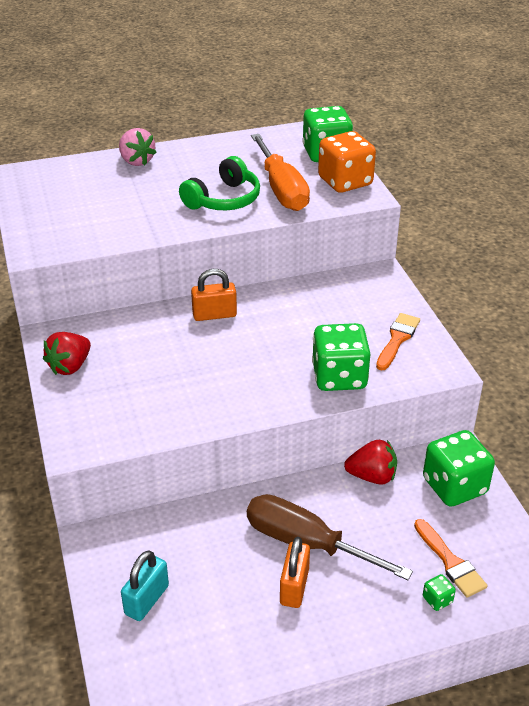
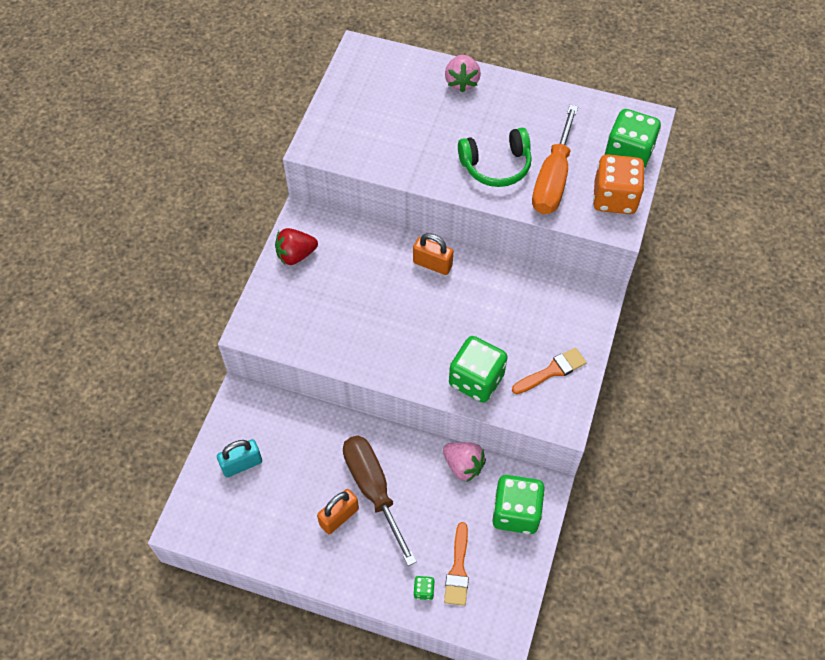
camera: 35 degrees right, 20 degrees up
(372, 476) = (463, 465): red strawberry -> pink strawberry

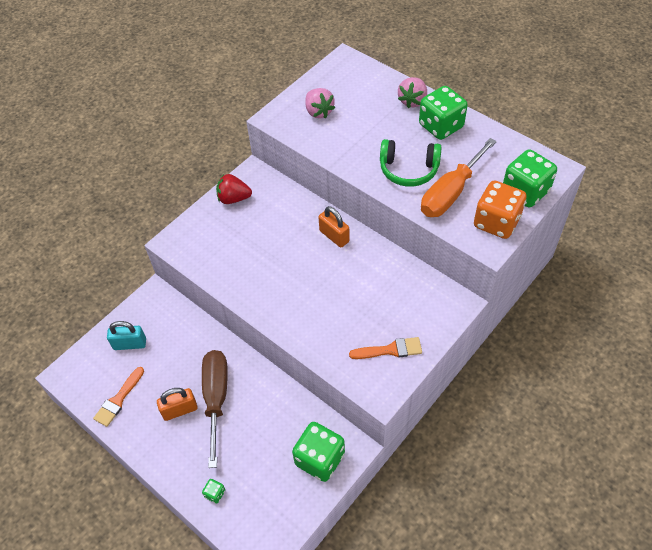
camera: 25 degrees right, 5 degrees down
(458, 569) = (250, 487): orange brush -> orange brush (118, 399)
(463, 465) = (295, 405): pink strawberry -> pink strawberry (319, 112)
(476, 380) = (324, 336): green dice -> green dice (441, 126)

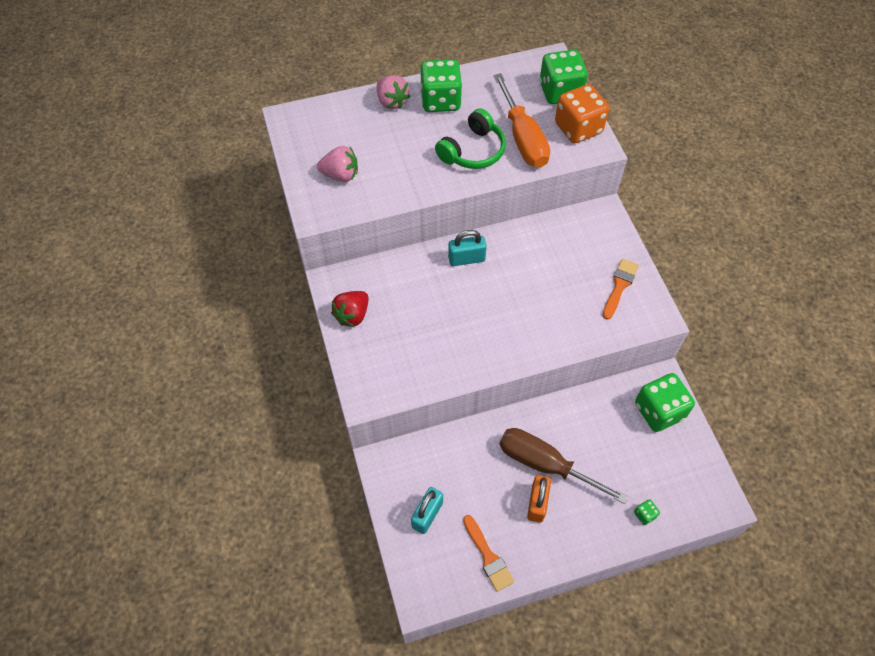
camera: 60 degrees left, 5 degrees up
(334, 236) = (466, 259): orange padlock -> turquoise padlock

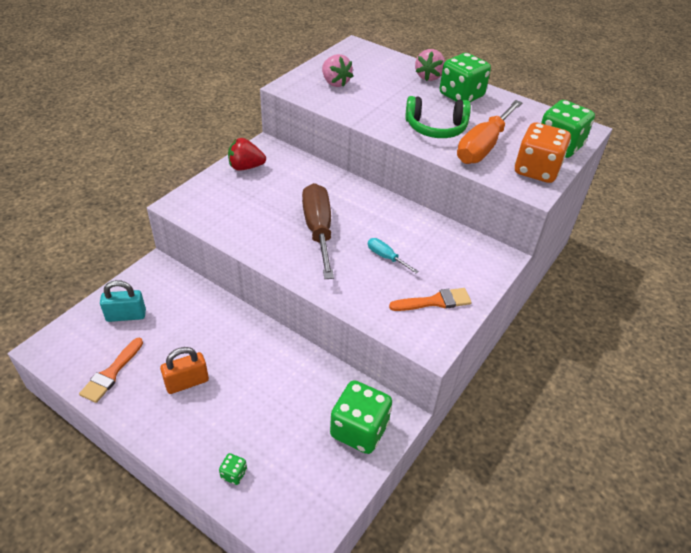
camera: 50 degrees right, 15 degrees down
(466, 259) = (357, 199): turquoise padlock -> none
(545, 464) = (231, 369): brown screwdriver -> brown screwdriver (318, 230)
(551, 285) = (386, 257): none -> turquoise screwdriver

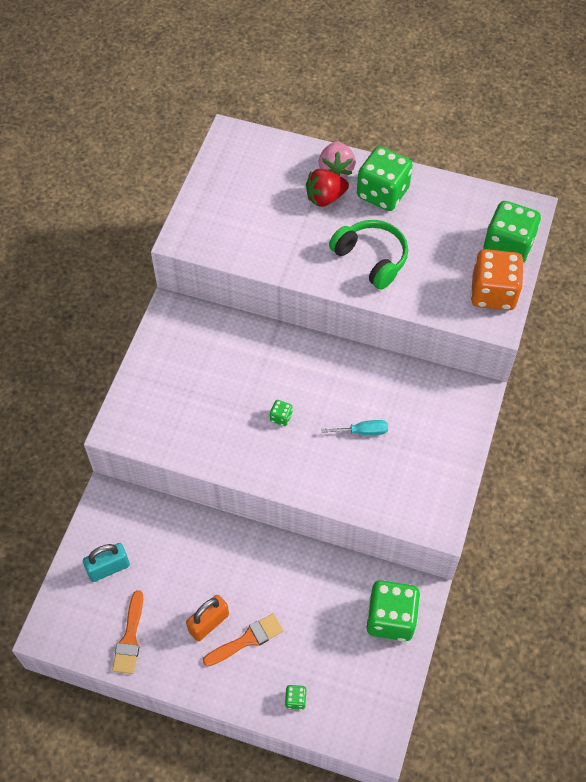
camera: 15 degrees left, 15 degrees up
(245, 167) = (164, 350): red strawberry -> red strawberry (325, 198)
(318, 230) = (281, 417): brown screwdriver -> green dice
(335, 83) = (233, 215): pink strawberry -> none
(386, 257) = (363, 431): turquoise screwdriver -> turquoise screwdriver turned 150 degrees clockwise
(435, 301) = (428, 472): orange brush -> orange brush (247, 639)
(436, 128) = (371, 258): green headphones -> green headphones turned 120 degrees counterclockwise
(483, 146) = (429, 273): orange screwdriver -> none

